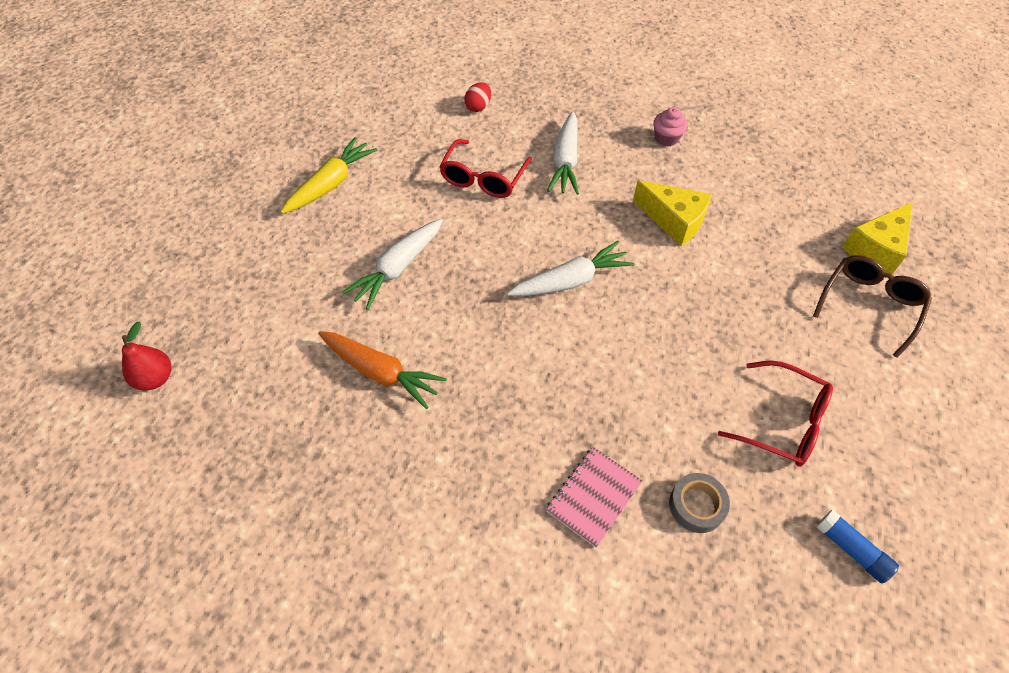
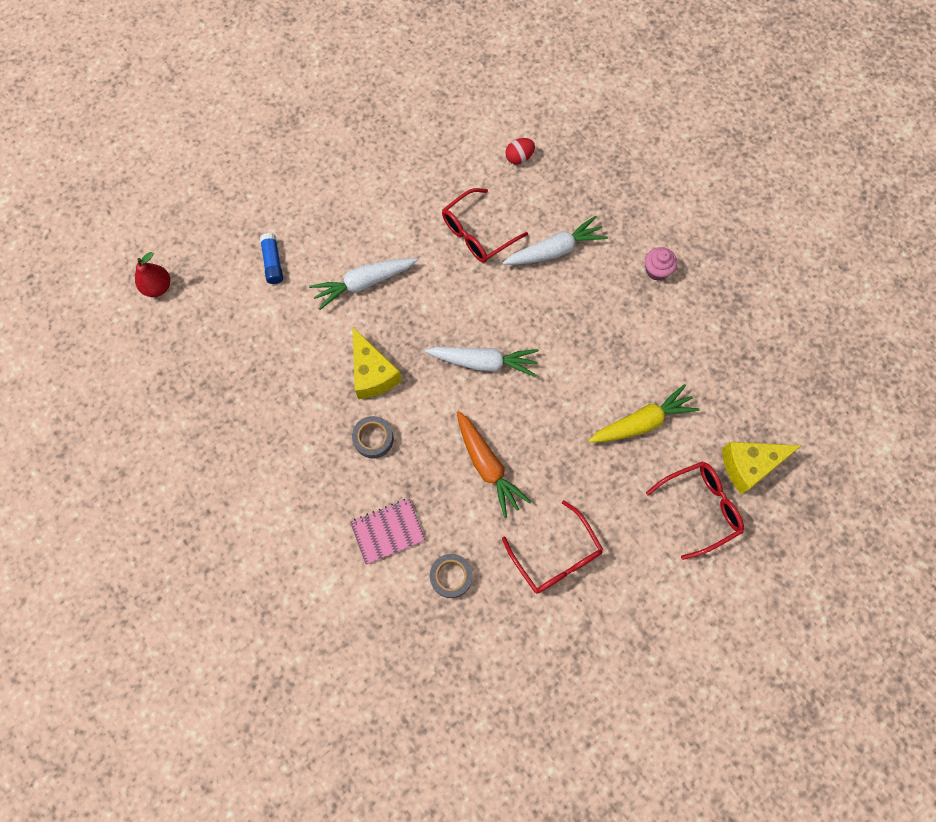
camera: 30 degrees right, 15 degrees up
(331, 184) = (357, 179): yellow carrot -> yellow carrot (641, 422)
(381, 372) = (304, 363): orange carrot -> orange carrot (487, 466)
(509, 408) = (373, 439): none -> grey tape
(565, 161) = (554, 250): white carrot -> white carrot turned 150 degrees counterclockwise
(674, 221) = (602, 352): yellow cheese -> yellow cheese (372, 373)
(851, 549) = (531, 664): blue glue stick -> blue glue stick (273, 262)
(869, 305) = (700, 508): brown glasses -> red glasses

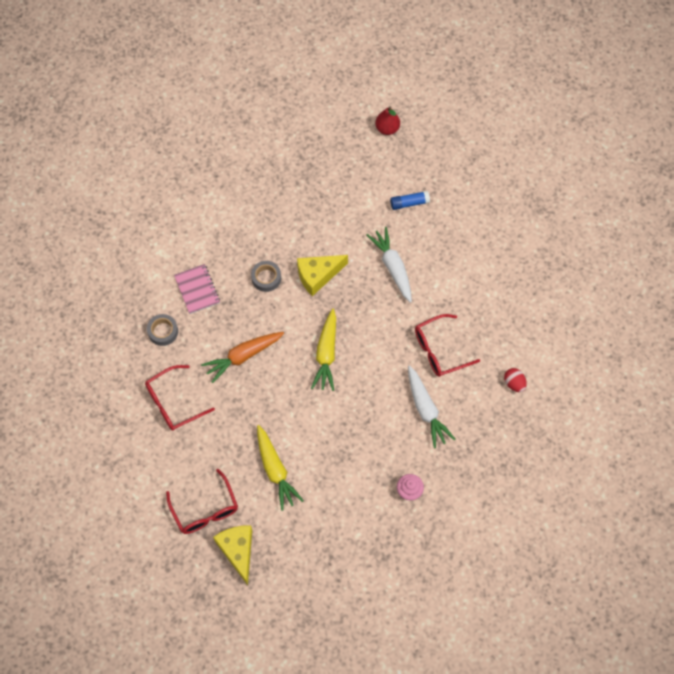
camera: 90 degrees right, 5 degrees down
(478, 233) = (440, 350): red glasses -> red glasses turned 75 degrees counterclockwise
(483, 362) = (326, 354): white carrot -> yellow carrot

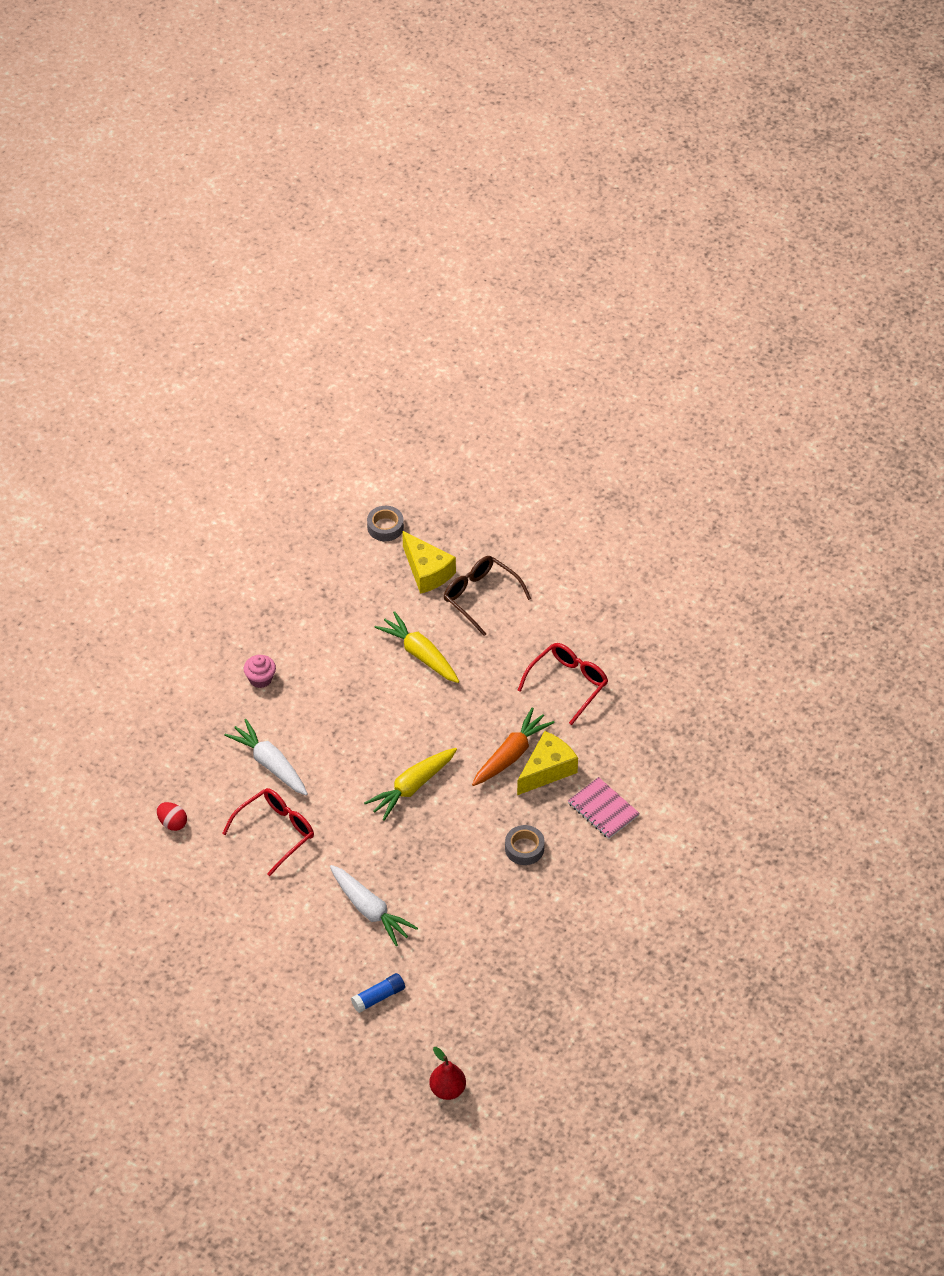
camera: 160 degrees right, 15 degrees down
(163, 331) = (620, 752): grey tape -> grey tape (385, 527)
(205, 509) = (481, 597): red glasses -> brown glasses
(318, 276) = (461, 871): yellow cheese -> yellow cheese (547, 770)
(326, 354) = (412, 787): yellow carrot -> yellow carrot turned 120 degrees counterclockwise

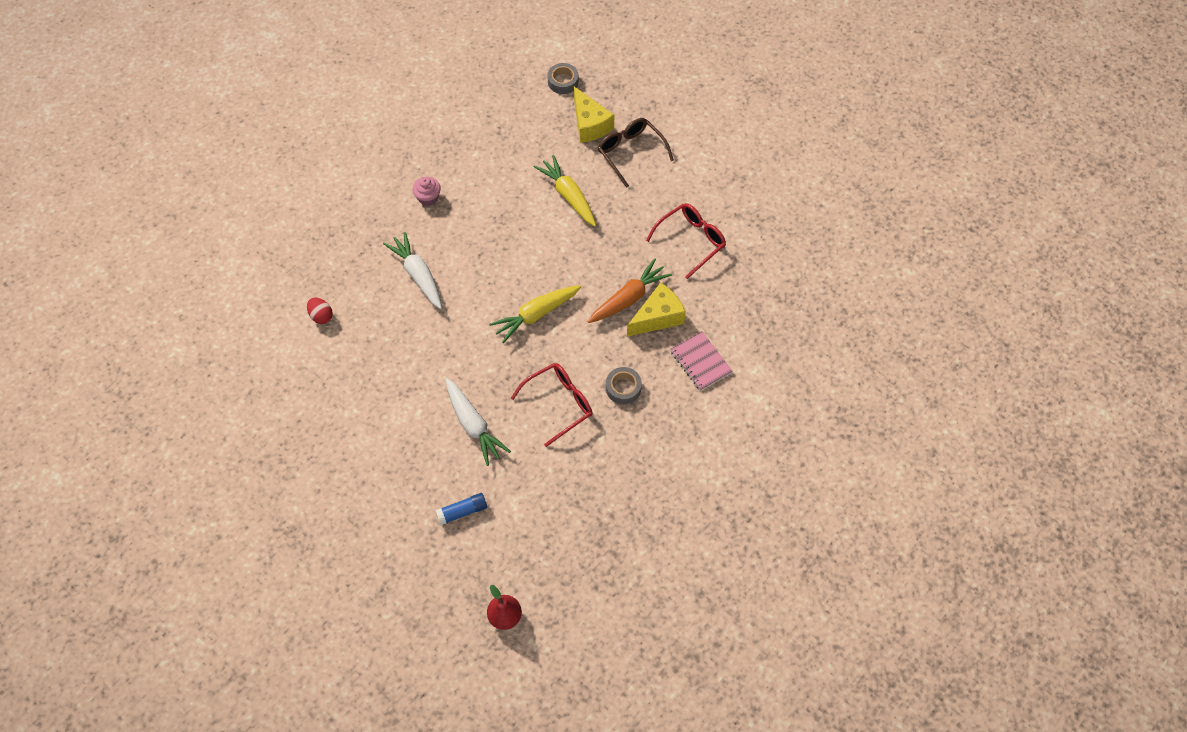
camera: 10 degrees right, 10 degrees up
(275, 832) = (408, 338): red glasses -> red glasses (559, 404)

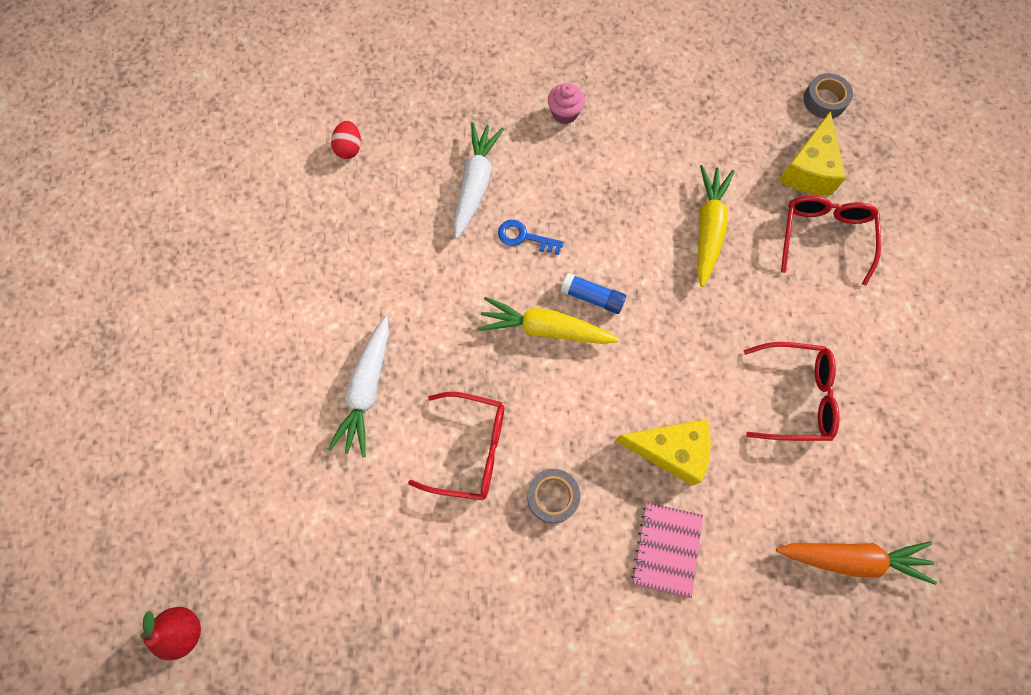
camera: 45 degrees right, 10 degrees up
(462, 511) = (263, 472): blue glue stick -> blue glue stick (592, 297)
(476, 279) = (524, 237): none -> blue key
(628, 298) = (659, 399): orange carrot -> orange carrot (851, 558)
(631, 153) = (824, 237): brown glasses -> red glasses

